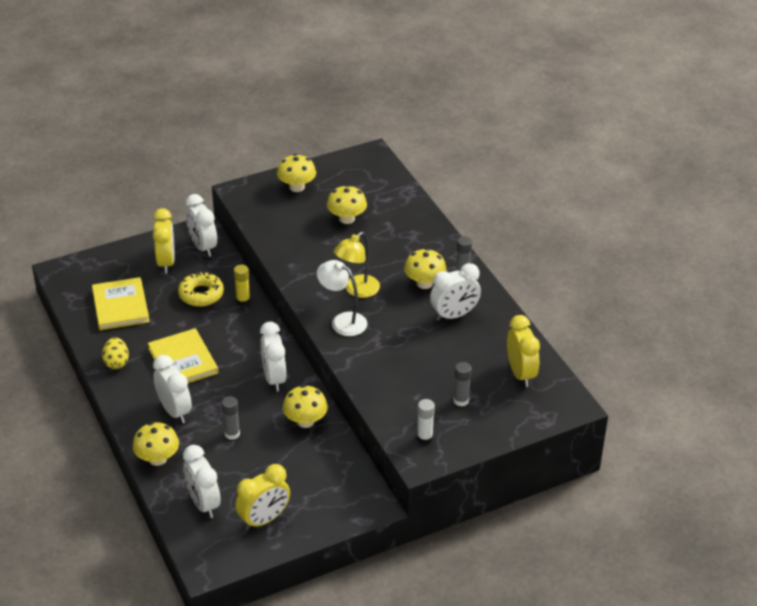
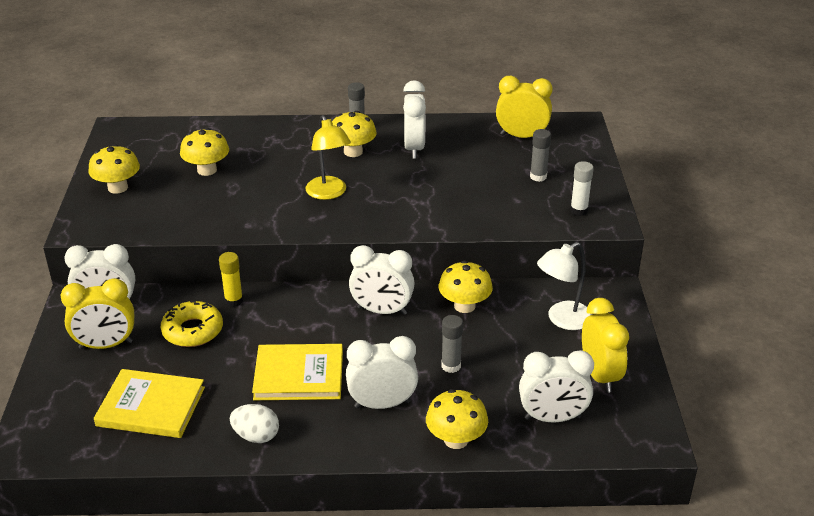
camera: 65 degrees left, 5 degrees down
(116, 362) = (256, 436): yellow egg -> white egg
(166, 262) = (106, 345): yellow clock -> yellow clock turned 150 degrees clockwise
(342, 321) = (370, 214): white lamp -> white lamp (562, 319)

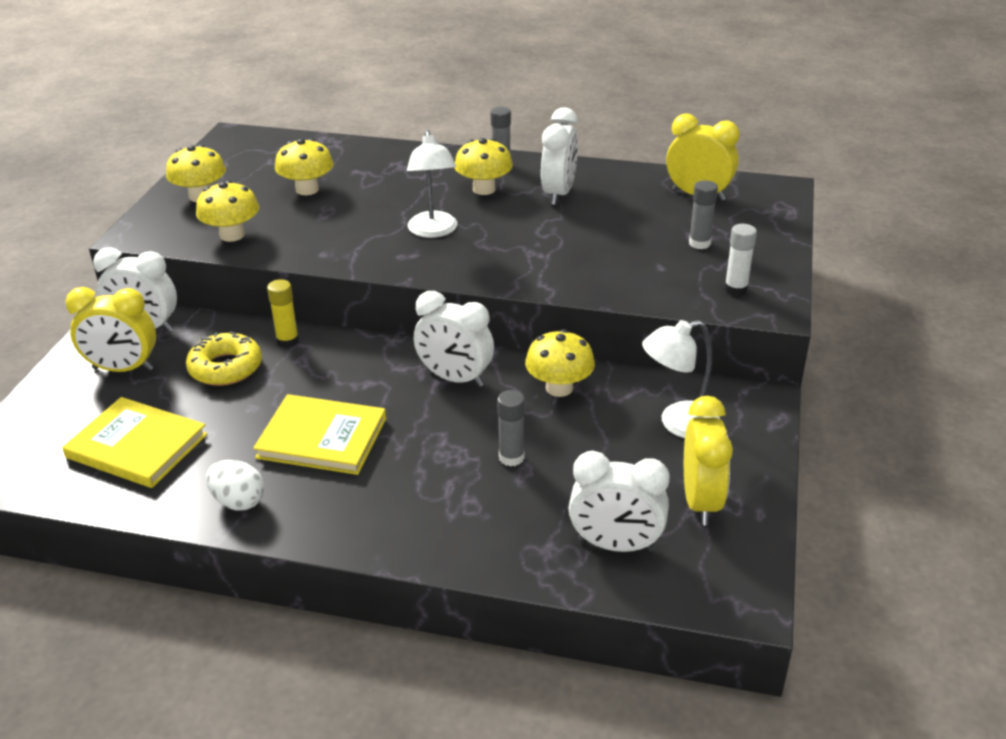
camera: 15 degrees right, 0 degrees up
(329, 193) = (433, 231): yellow lamp -> white lamp
(382, 404) = (406, 489): white clock -> none
(456, 439) = (478, 550): yellow mushroom -> yellow mushroom (232, 235)

